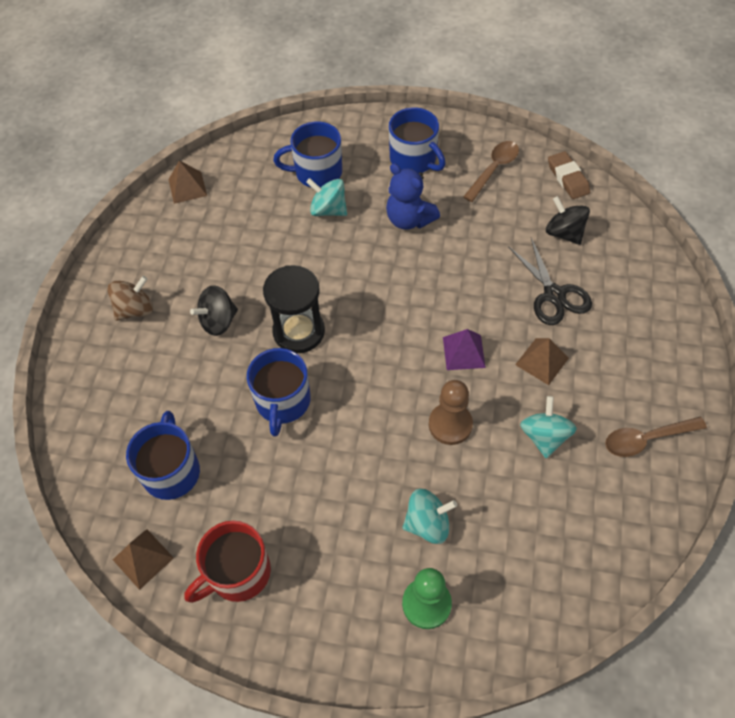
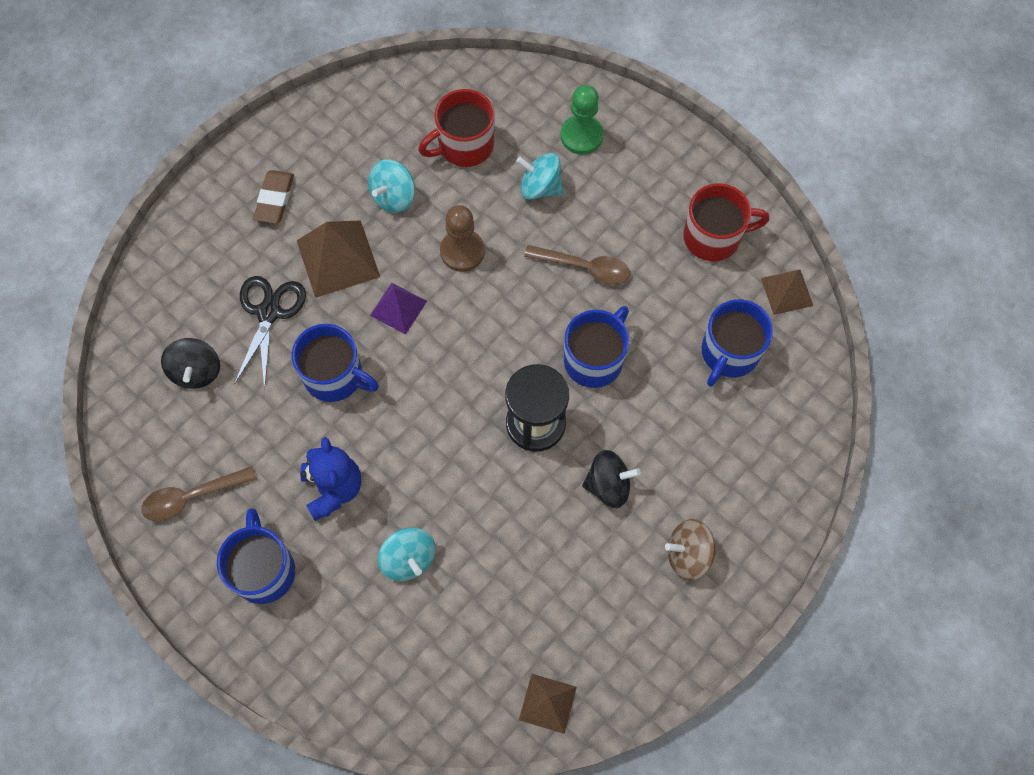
camera: 150 degrees left, 10 degrees up
(317, 172) = (384, 624): blue mug -> blue mug (335, 376)
(525, 522) = (464, 145): none -> red mug
(542, 361) = (338, 258): brown pyramid -> brown pyramid, size x1.64
(568, 178) = (128, 434): brown eraser -> brown eraser (274, 199)
(646, 439) = (315, 147): brown spoon -> brown spoon (584, 267)

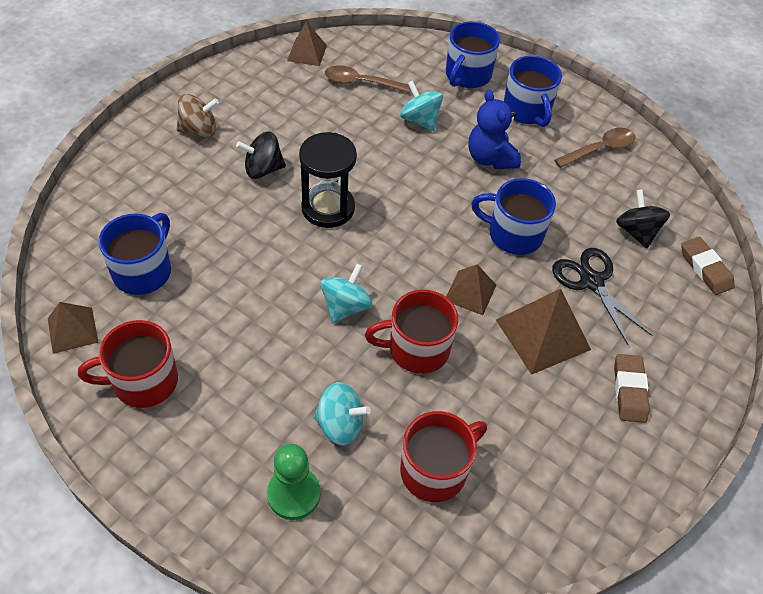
camera: 170 degrees right, 15 degrees down
(141, 321) = (705, 268): none -> brown eraser
(269, 313) = (592, 281): black scissors -> black scissors turned 150 degrees clockwise
(393, 197) = (503, 402): turquoise spinning top -> turquoise spinning top (345, 306)
(398, 308) = (470, 292): purple pyramid -> brown pyramid
(462, 251) = (417, 349): brown pawn -> red mug
(584, 267) = (287, 341): brown spoon -> brown spoon (361, 83)
(594, 359) = (275, 259): blue mug -> blue mug (467, 75)

